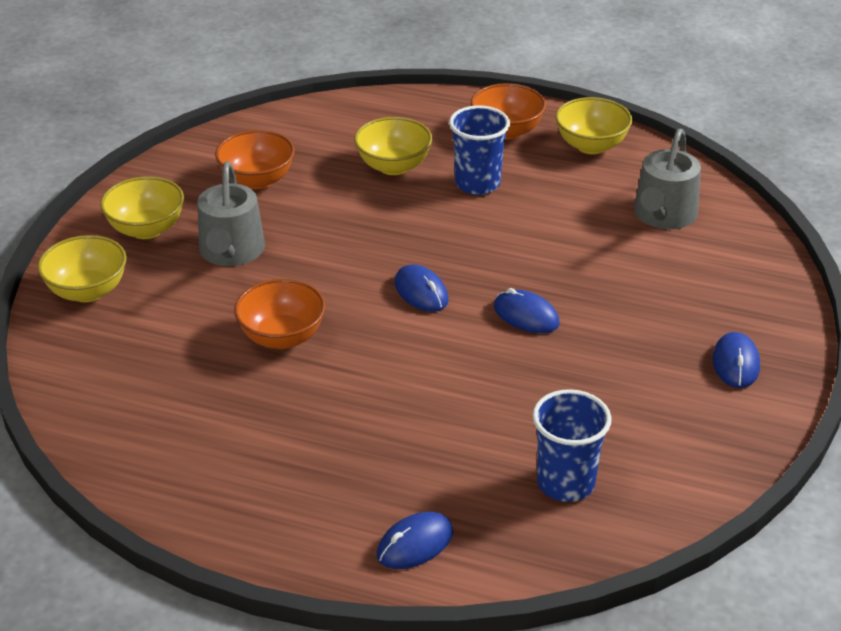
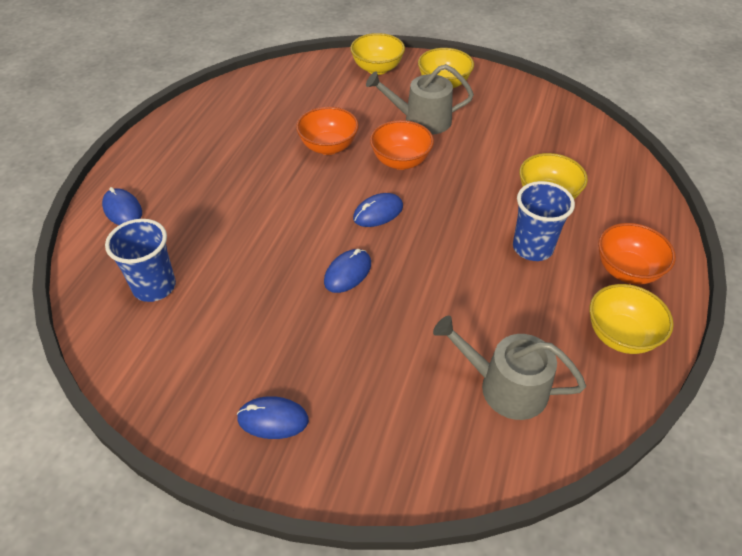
camera: 90 degrees right, 10 degrees up
(257, 180) = (511, 127): orange bowl -> orange bowl (400, 161)

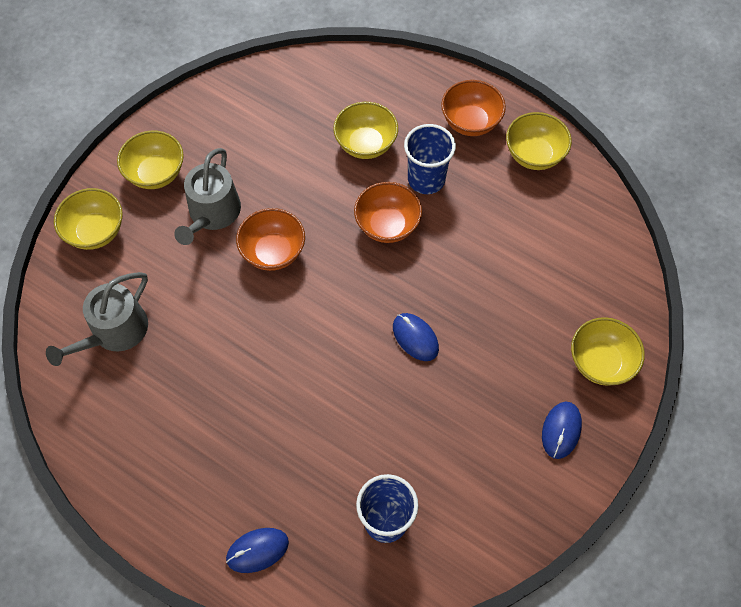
camera: 75 degrees left, 15 degrees up
(328, 147) = (224, 316): orange bowl -> orange bowl (387, 225)
(370, 448) = (600, 362): none -> yellow bowl
(378, 212) = (343, 292): blue mouse -> none
(505, 387) = (564, 251): grey watering can -> grey watering can (114, 332)

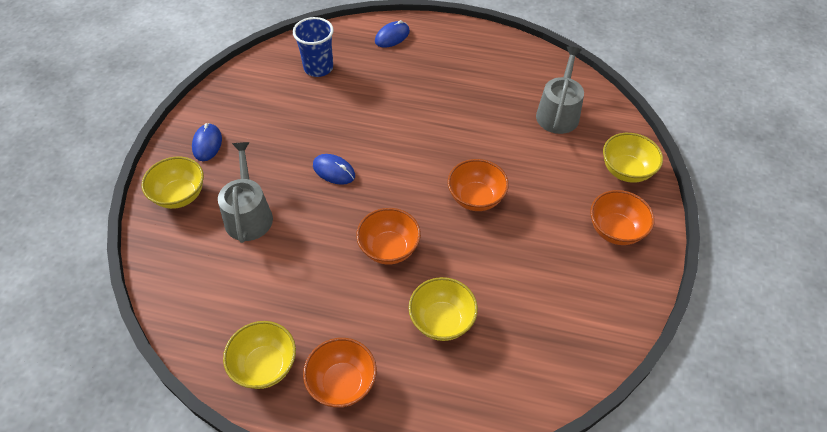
camera: 160 degrees right, 10 degrees down
(156, 173) = (615, 230): yellow bowl -> orange bowl
(212, 213) = (544, 212): grey watering can -> grey watering can (248, 215)
(426, 179) = (368, 303): blue cup -> none

